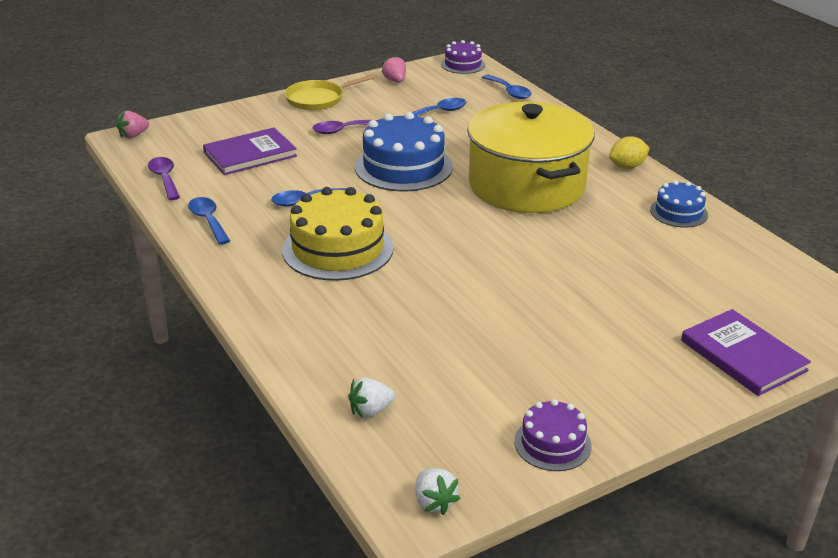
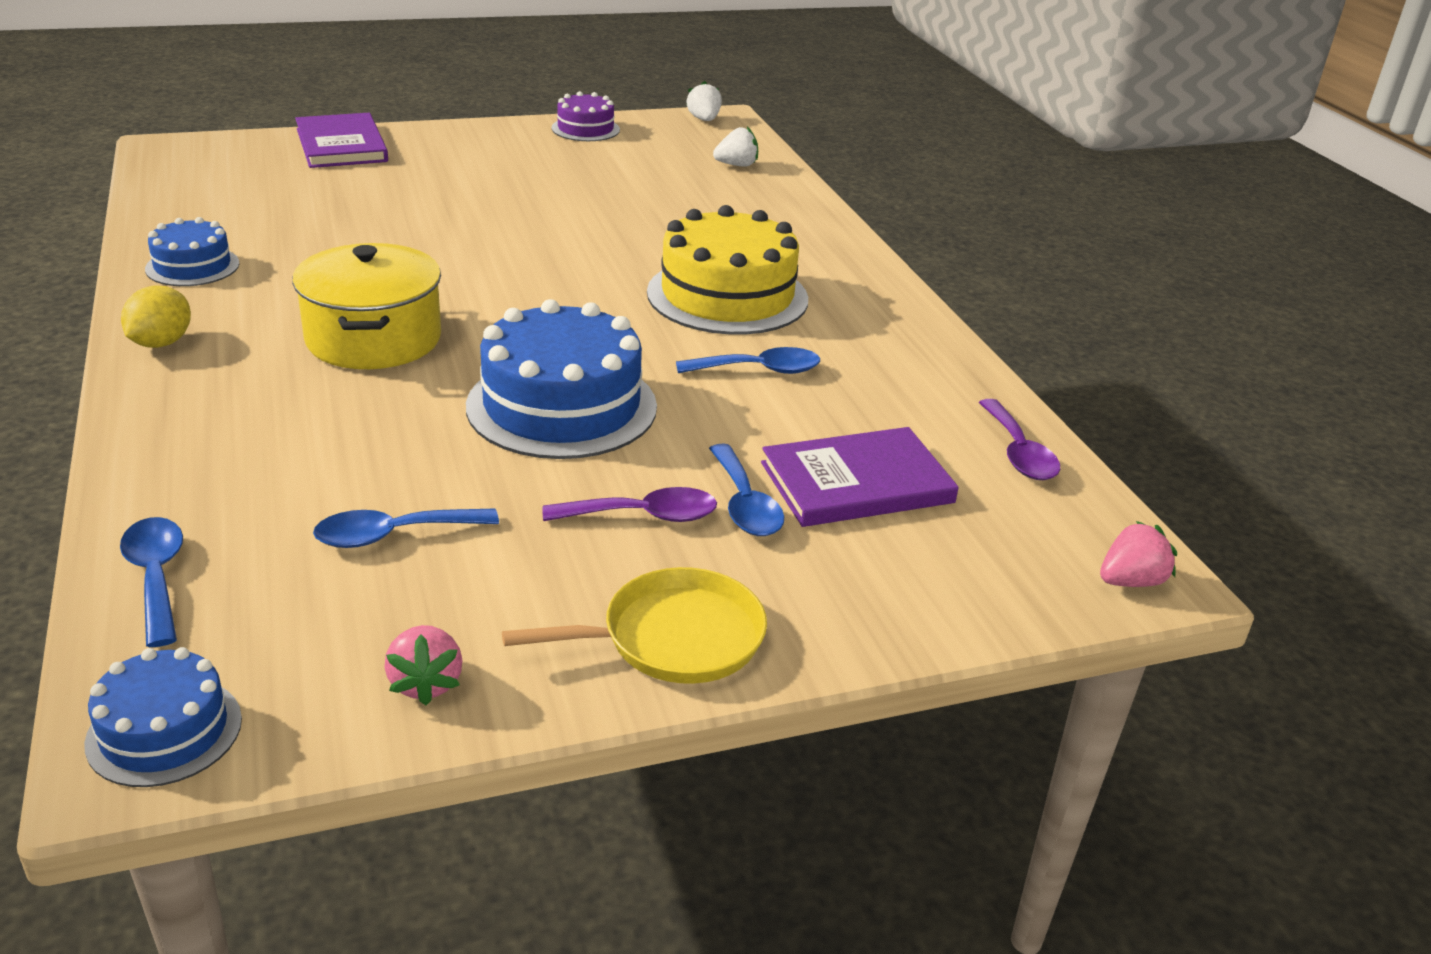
camera: 170 degrees left, 0 degrees up
(208, 220) = (922, 363): blue spoon -> blue spoon (745, 504)
(463, 64) = (164, 731): purple cake -> blue cake
(526, 185) = (374, 339): yellow pot -> yellow pot, size x0.65
(627, 166) = (161, 343): yellow lemon -> yellow lemon turned 60 degrees counterclockwise

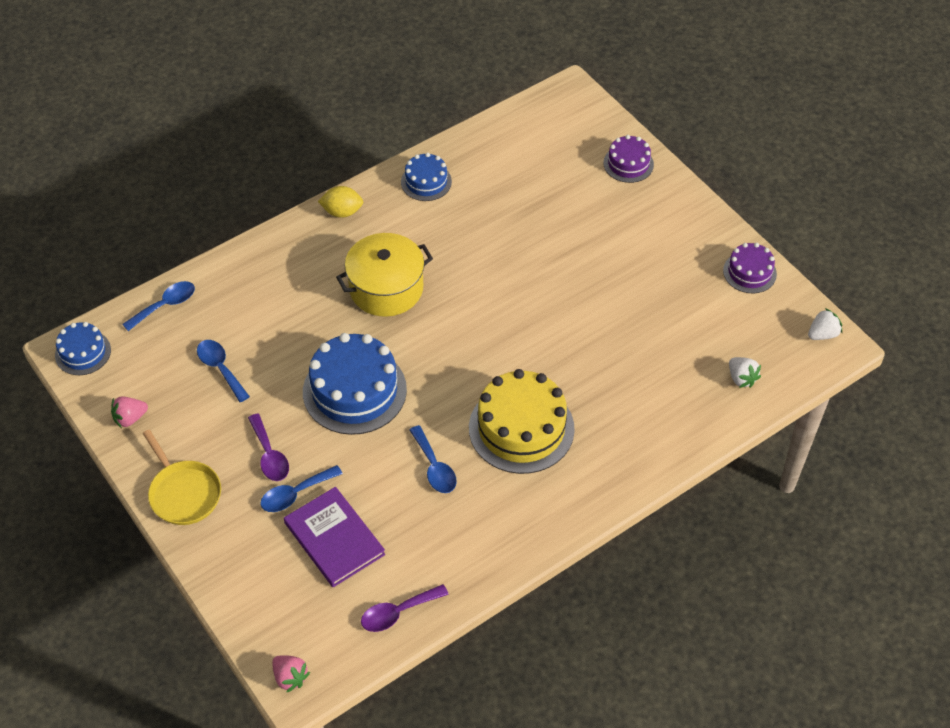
camera: 75 degrees right, 20 degrees up
(341, 145) = (628, 164): purple book -> purple cake

